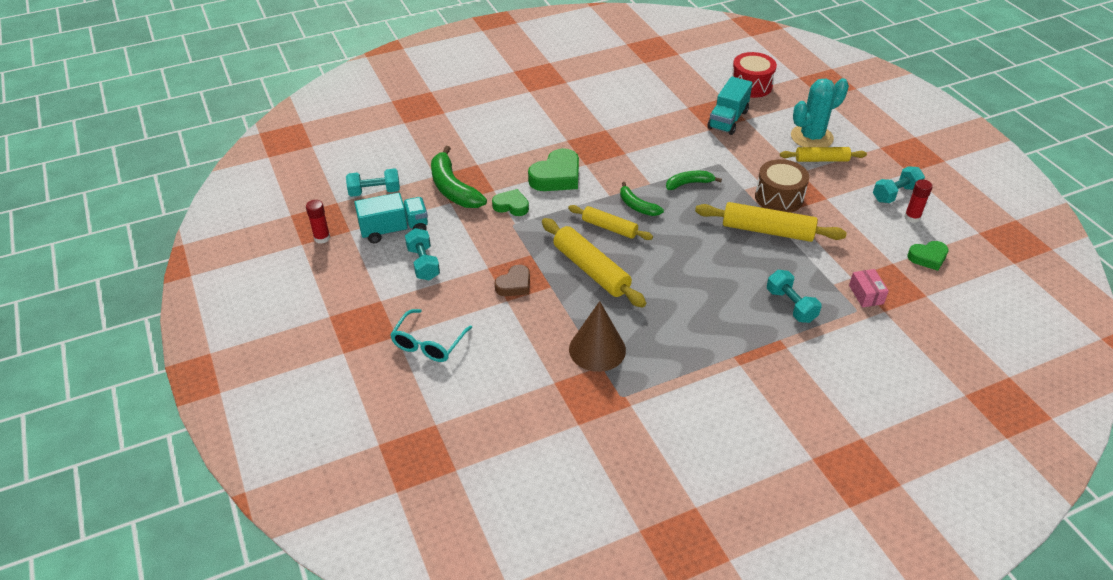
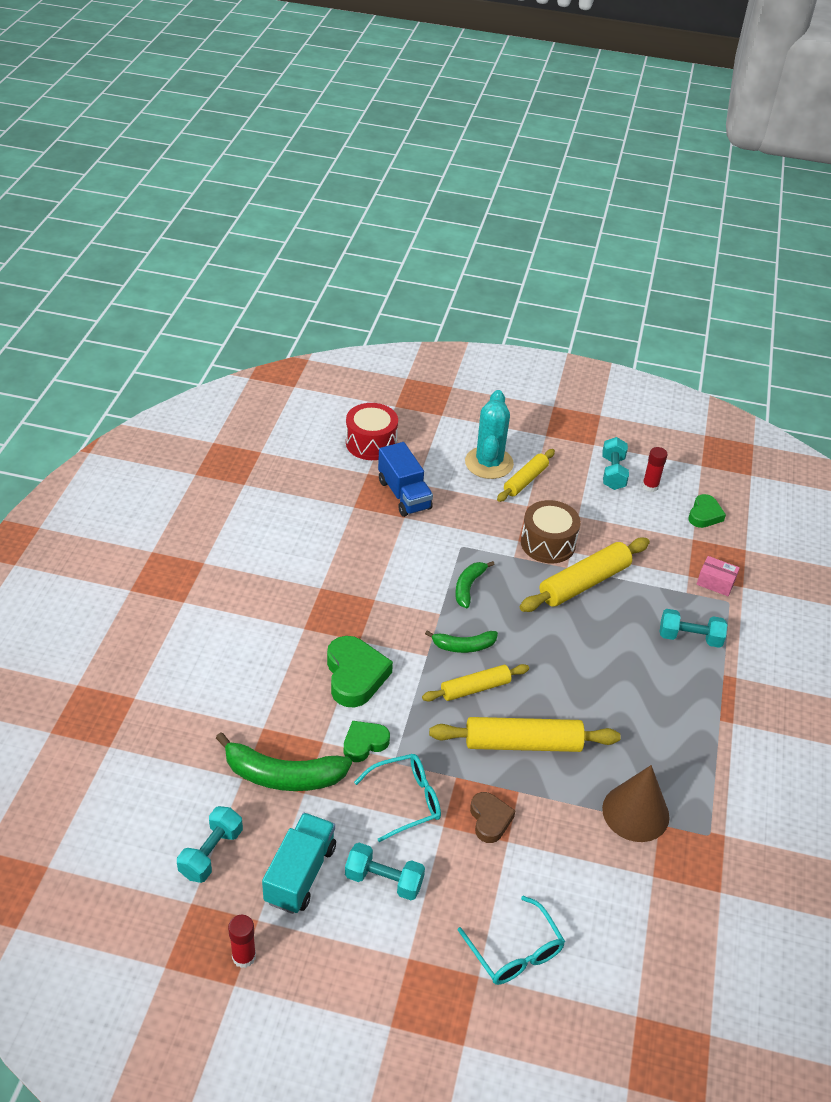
camera: 55 degrees left, 0 degrees up
(489, 243) = (406, 800): none -> turquoise glasses
(728, 120) = (404, 494): turquoise truck -> blue truck

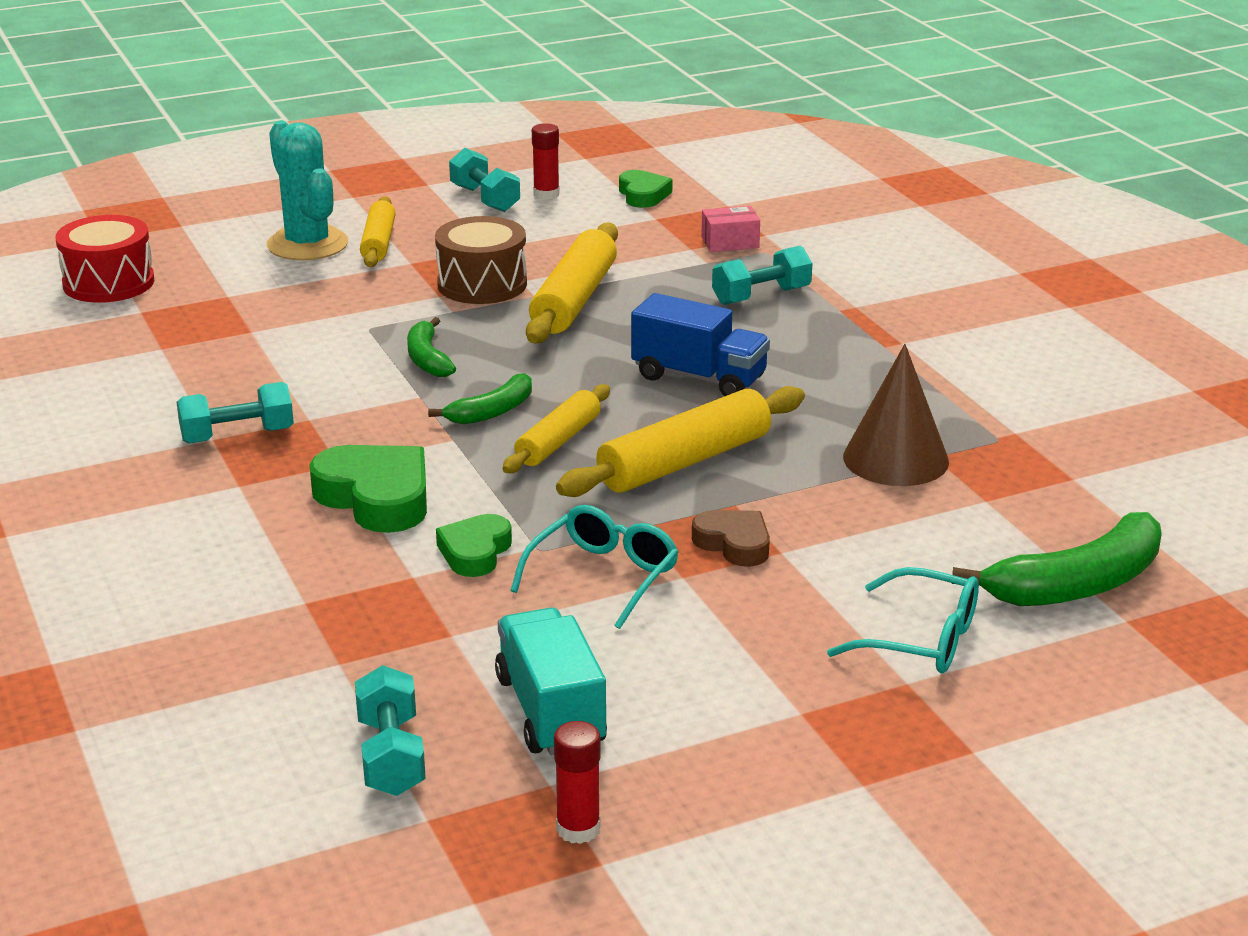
camera: 35 degrees left, 15 degrees down
(283, 775) = (397, 633): green banana -> green banana (1077, 584)
(384, 880) = (673, 661): turquoise dumbbell -> turquoise dumbbell (237, 436)
(404, 494) = (223, 312): blue truck -> blue truck (699, 378)

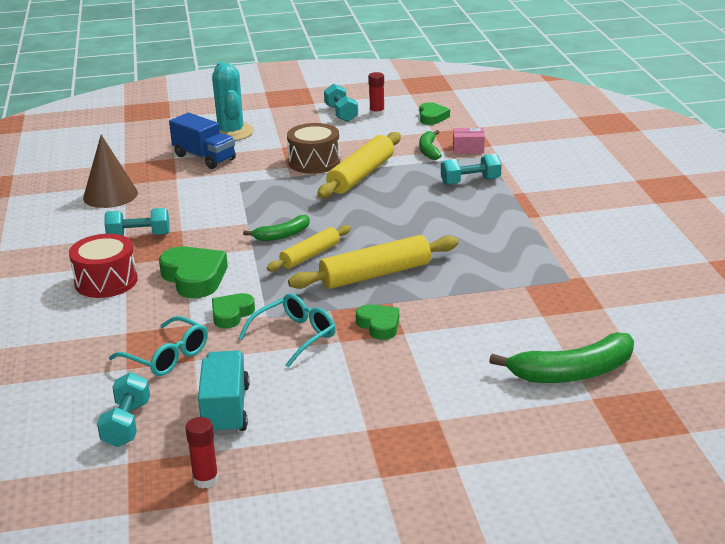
camera: 15 degrees right, 0 degrees up
(108, 283) = (116, 146): red drum -> red drum (106, 281)
(378, 243) = (270, 134): yellow rolling pin -> none
(427, 359) = (262, 202): green banana -> green banana (429, 150)
(699, 378) = (409, 226): blue truck -> blue truck (204, 157)
(734, 544) = (379, 325): brown heart -> green heart
(895, 459) = (500, 285): brown cone -> brown cone (110, 195)
(921, 639) = (460, 395): turquoise glasses -> turquoise glasses (167, 357)

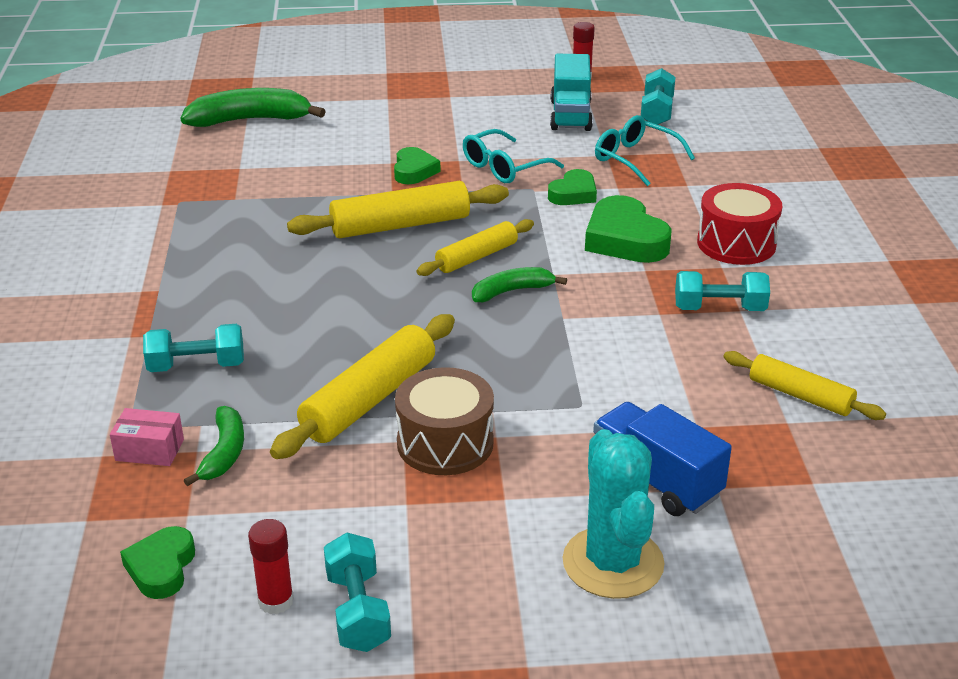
camera: 175 degrees left, 5 degrees up
(110, 195) = (800, 396): brown cone -> yellow rolling pin
(379, 325) = (414, 171): green heart -> green heart turned 150 degrees counterclockwise

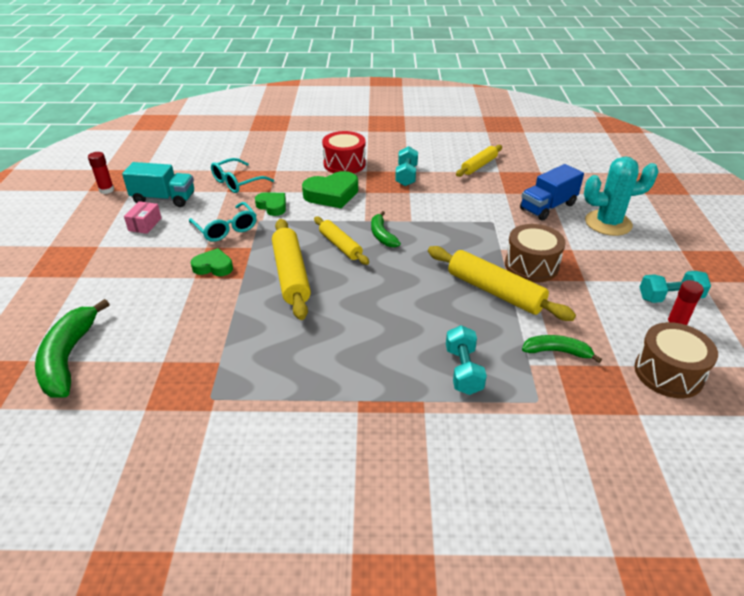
camera: 85 degrees left, 5 degrees up
(149, 450) = (561, 388): pink box -> pink box (145, 224)
(161, 568) = (668, 373): green heart -> brown drum
(656, 112) = (178, 169): turquoise dumbbell -> none

